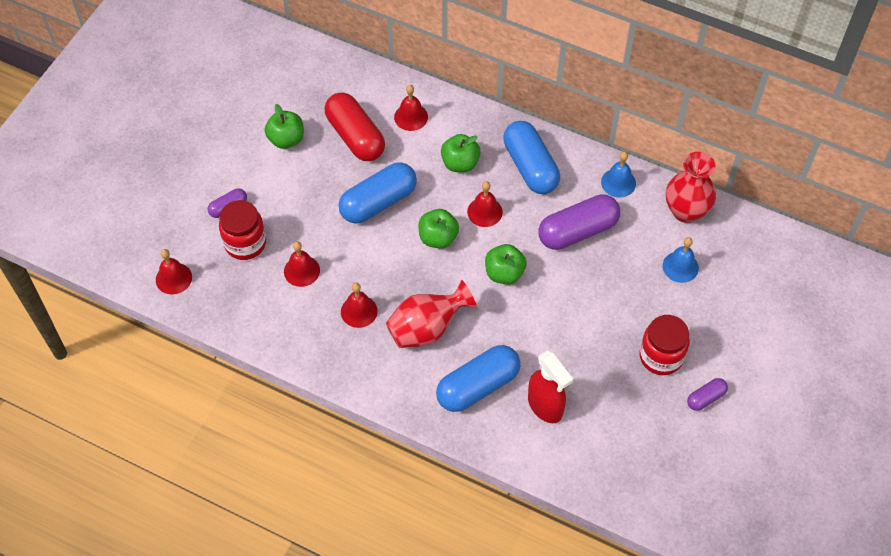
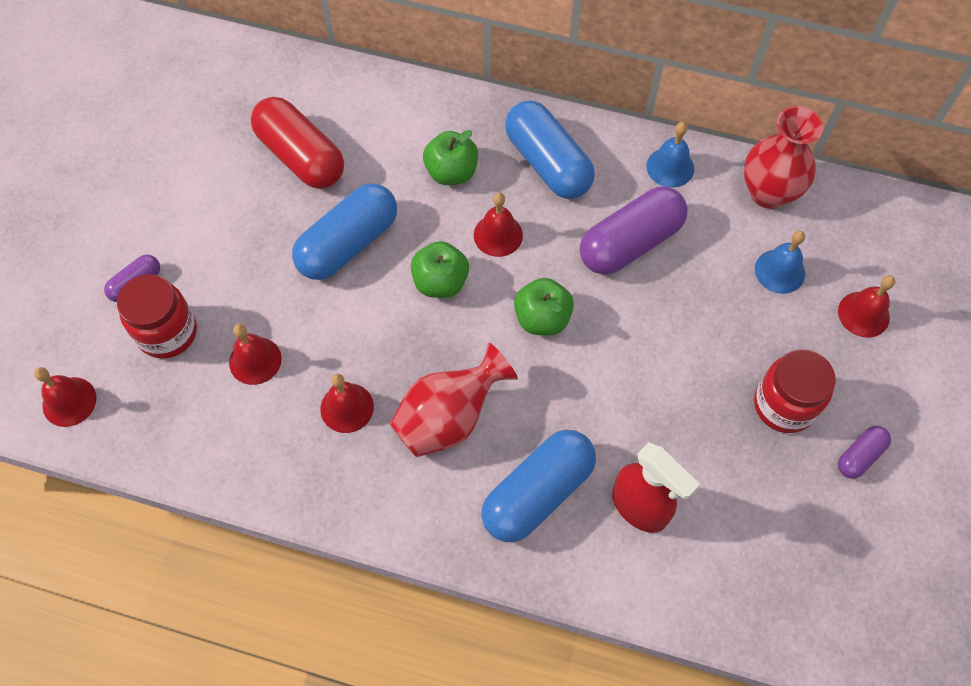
camera: 10 degrees left, 5 degrees up
(286, 139) = (205, 174): green apple -> none
(411, 117) = (372, 118): red bell -> red bell (863, 314)

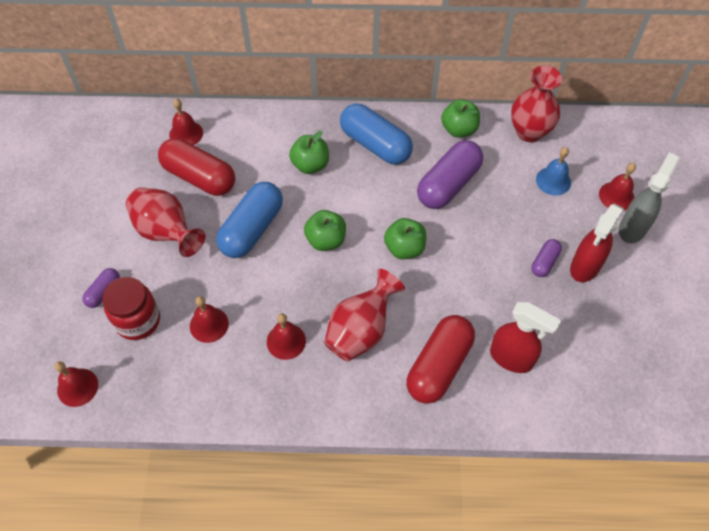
camera: 15 degrees left, 5 degrees down
(237, 222) = (167, 232): none -> red vase
(498, 235) = (356, 199): red bell -> red bell (186, 133)
(537, 493) = (439, 366): blue capsule -> red capsule
(670, 167) = (459, 129): blue bell -> green apple
(784, 405) = (585, 267): red jar -> red spray bottle
(860, 456) = (644, 288): purple capsule -> purple capsule (544, 262)
(872, 366) = (633, 228): none -> grey spray bottle

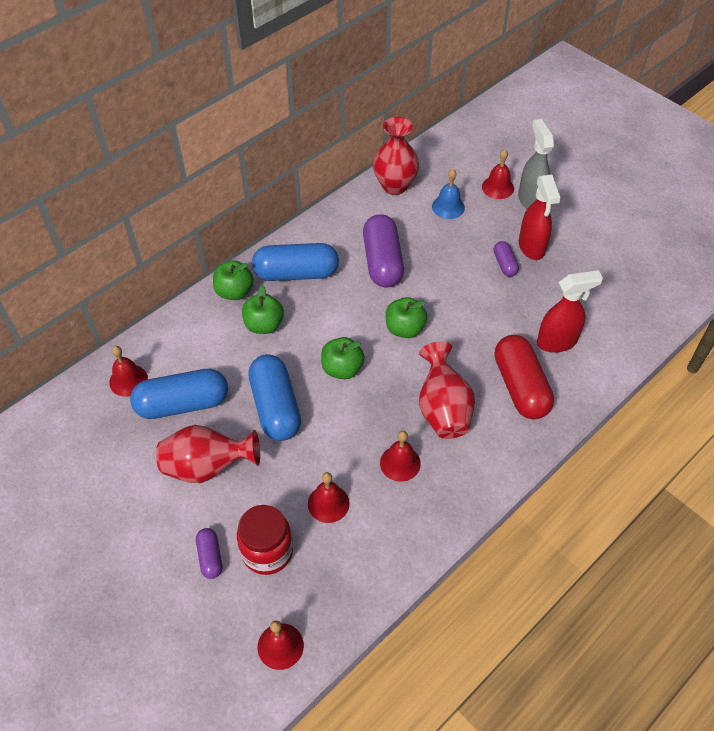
camera: 45 degrees left, 5 degrees down
(199, 177) = (182, 404): red capsule -> blue capsule
(459, 129) = (344, 218): green apple -> green apple (234, 292)

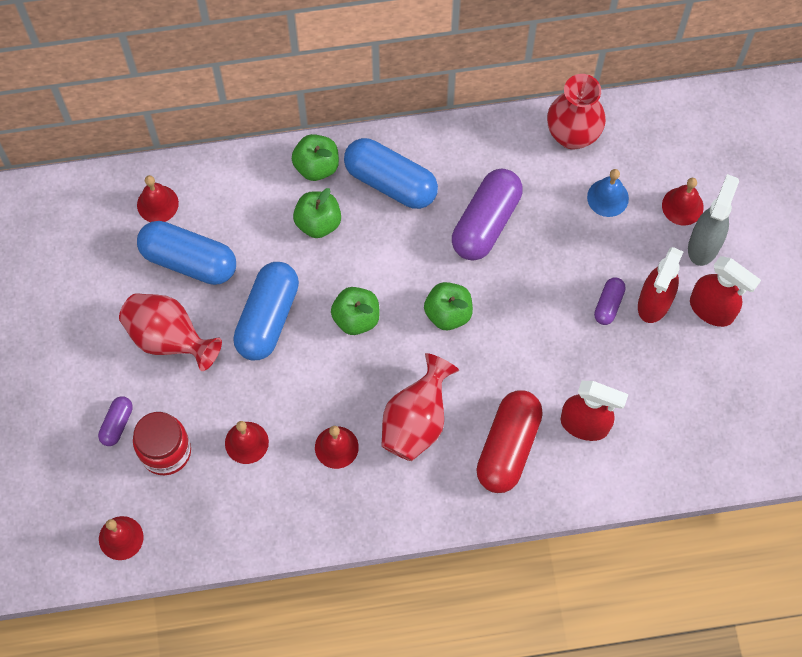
camera: 35 degrees right, 15 degrees up
(569, 231) = (712, 310): none -> red spray bottle

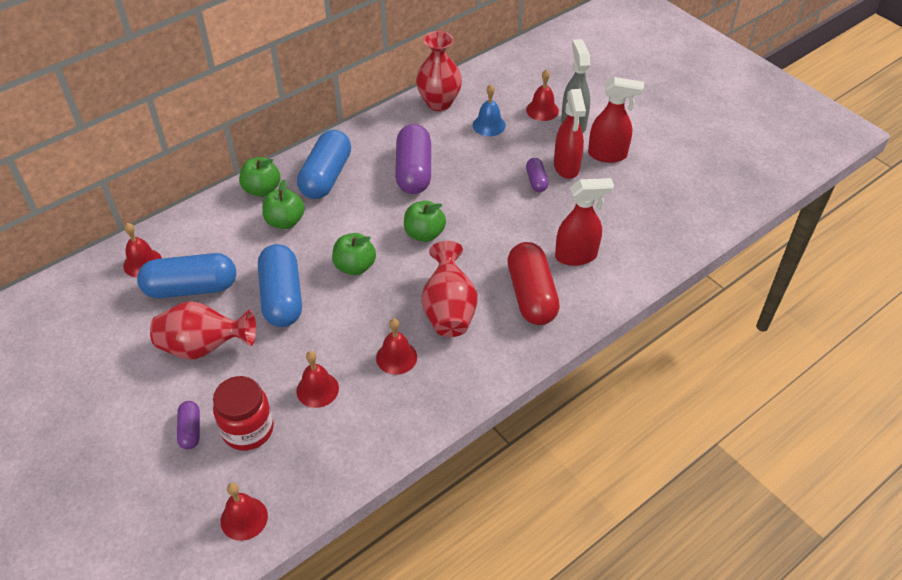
camera: 30 degrees left, 20 degrees down
(390, 182) = (326, 176): blue capsule -> blue capsule turned 75 degrees counterclockwise

